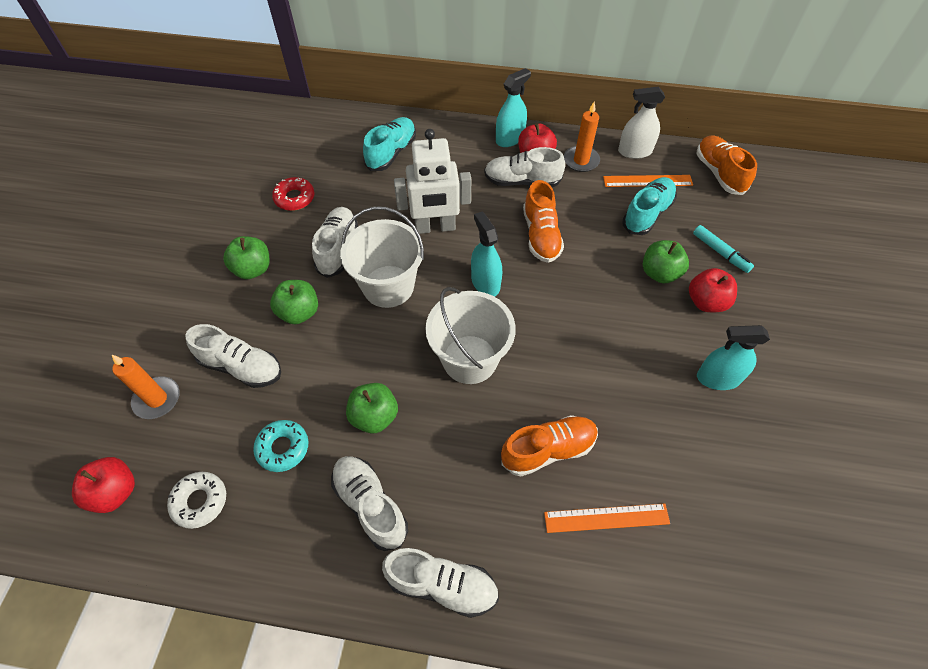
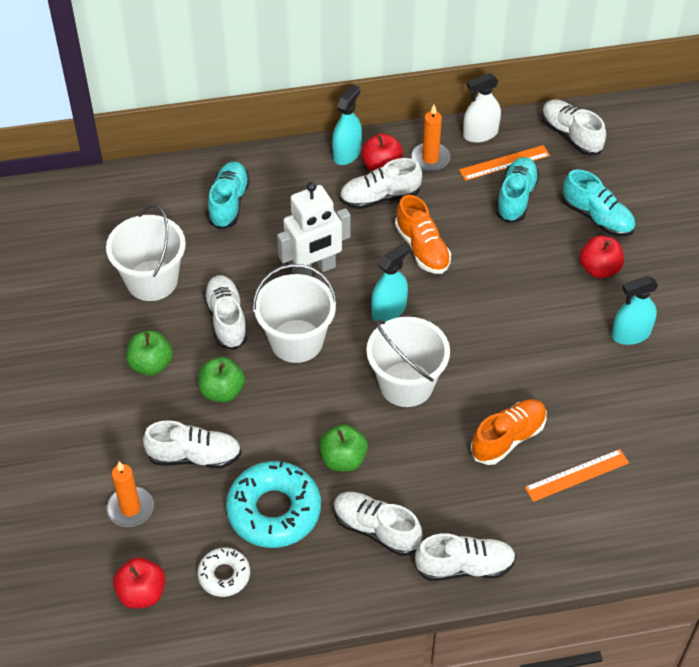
camera: 20 degrees left, 5 degrees down
(283, 448) = (274, 510): turquoise donut -> turquoise donut, size x1.85
(294, 198) = (152, 280): red donut -> white bucket
(485, 282) = (389, 310): turquoise spray bottle -> turquoise spray bottle turned 90 degrees clockwise
(659, 273) = (548, 254): green apple -> none
(719, 173) = (570, 135): orange shoe -> white shoe
(720, 252) = (597, 217): turquoise marker -> turquoise shoe

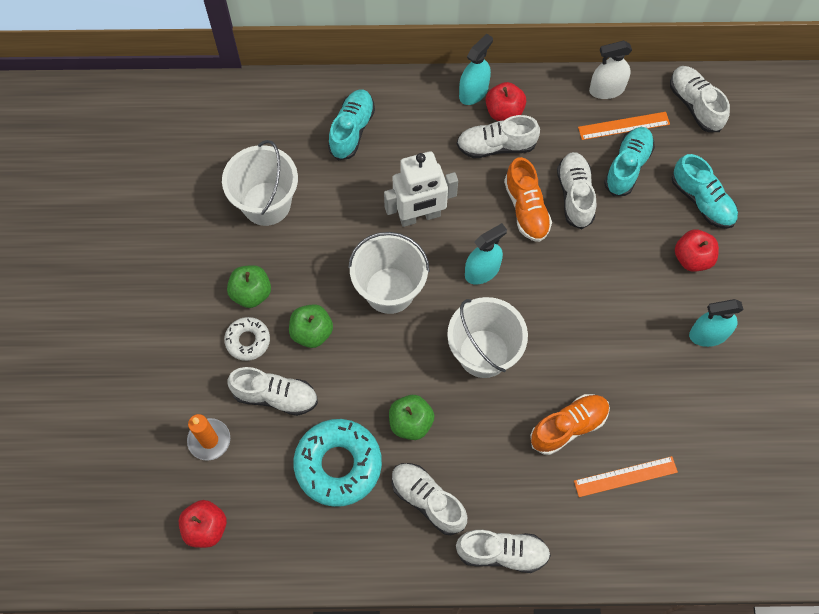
camera: 10 degrees right, 15 degrees up
(224, 575) = (282, 523): white donut -> white donut (248, 341)
(226, 319) = (328, 256): white shoe -> white shoe (575, 195)
(430, 159) = (552, 110): orange candle -> none

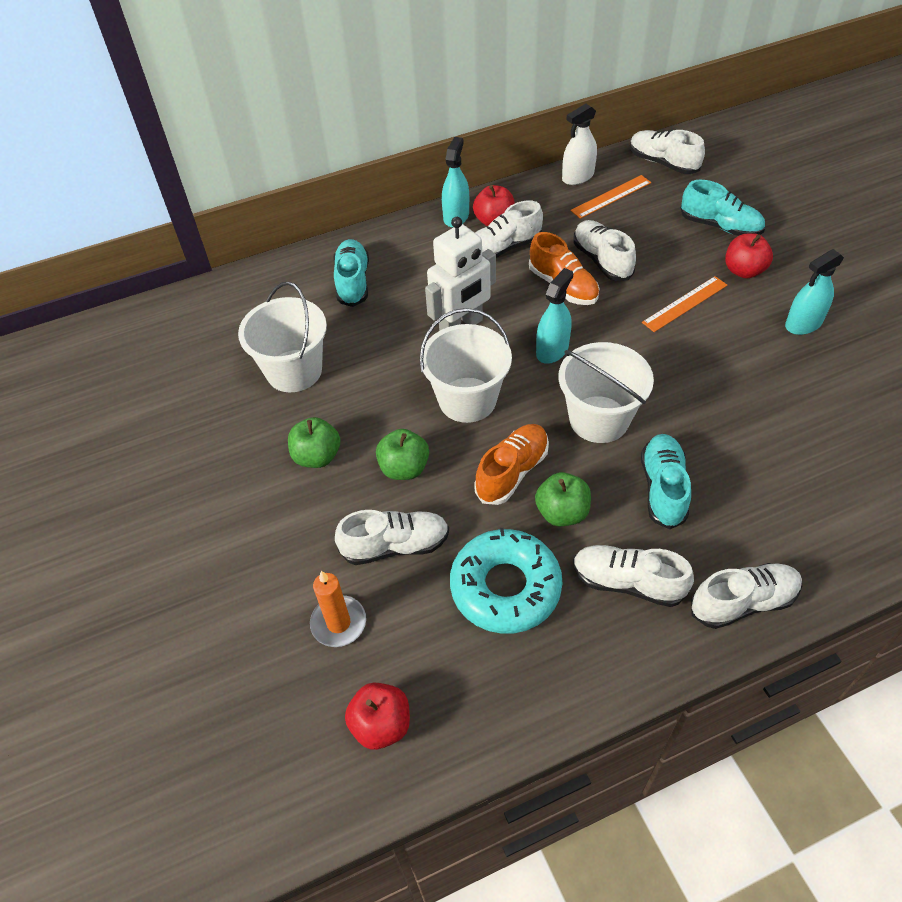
camera: 20 degrees left, 15 degrees down
(248, 341) = (335, 503): white donut -> none
(568, 427) = (728, 451): orange shoe -> orange shoe (512, 472)
(625, 476) = (817, 474): orange ruler -> orange ruler (685, 304)
(627, 166) = (635, 224): turquoise shoe -> turquoise shoe (663, 488)

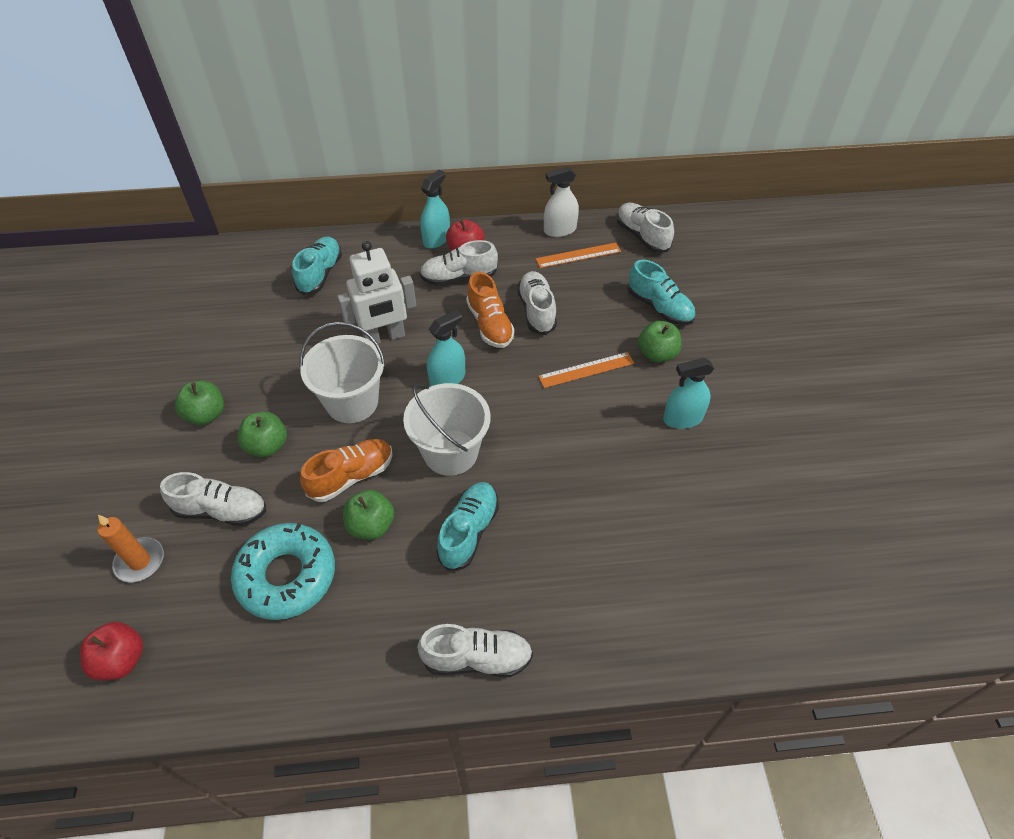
camera: 15 degrees right, 0 degrees up
(294, 371) = (230, 337): white bucket -> none
(627, 582) = (389, 606): white shoe -> none
(743, 271) = (657, 354): red apple -> green apple

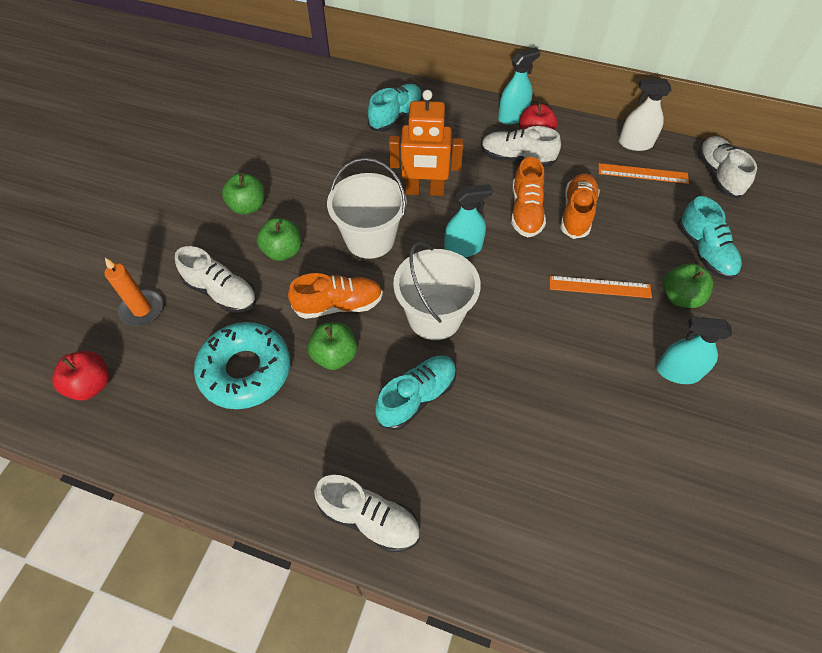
camera: 25 degrees right, 5 degrees up
(384, 337) = (424, 191): white robot -> orange robot
(537, 310) = (577, 213): white shoe -> orange shoe

